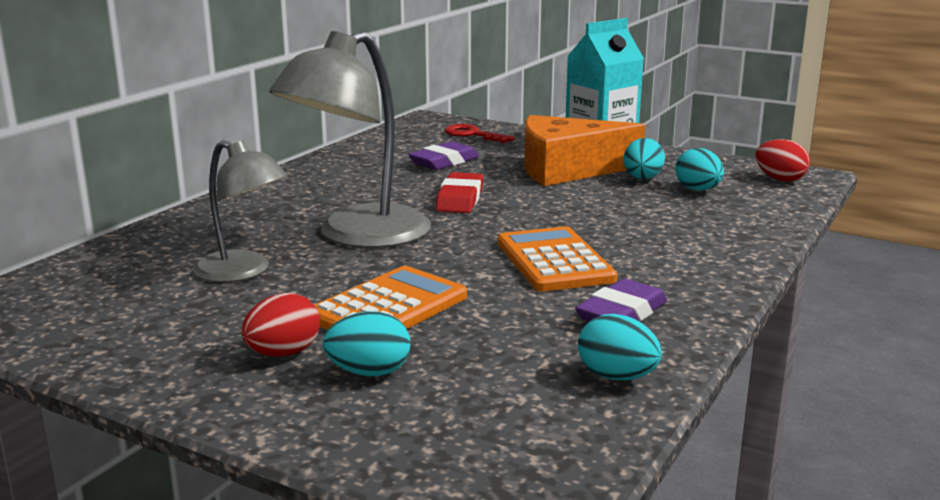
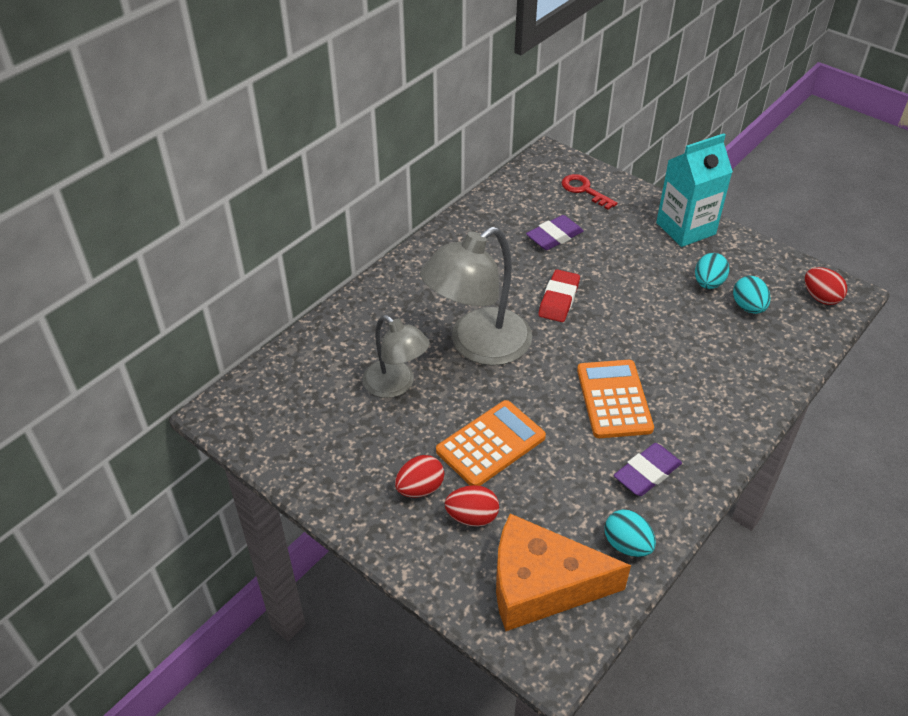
camera: 10 degrees right, 25 degrees up
(369, 372) = (472, 517): turquoise egg -> red egg
(567, 169) = (651, 260): orange cheese -> orange cheese (541, 585)

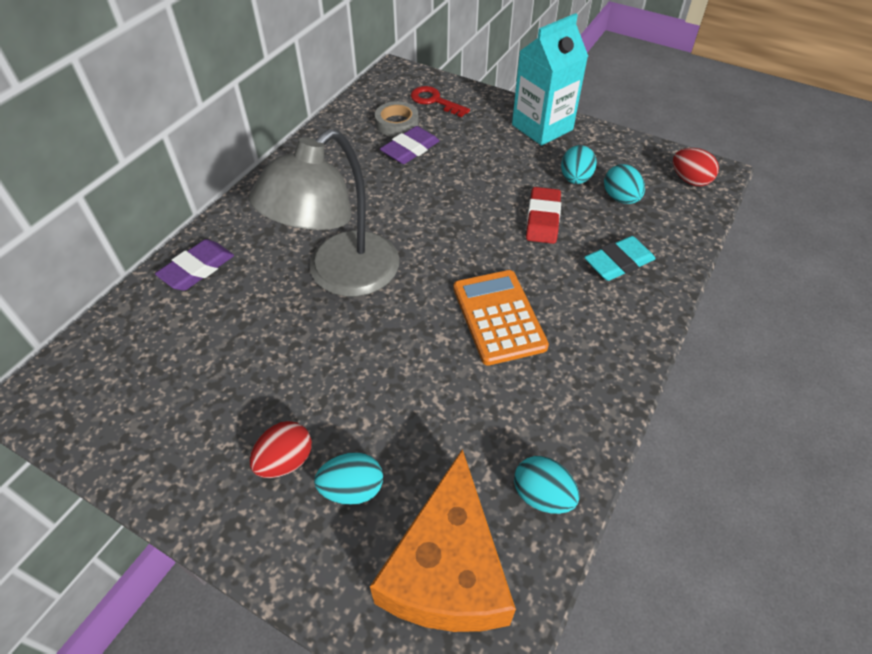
camera: 10 degrees left, 5 degrees up
(396, 385) = (249, 334): grey lamp -> none
(472, 517) = (352, 489): red egg -> turquoise egg
(491, 444) = (366, 391): orange calculator -> none
(541, 585) = (447, 568): orange cheese -> orange cheese turned 75 degrees counterclockwise
(545, 209) = (397, 123): none -> grey tape
(558, 299) = (423, 214): red eraser -> red eraser (542, 219)
(647, 473) = (550, 399): purple eraser -> purple eraser (197, 269)
(733, 366) = (618, 262): none -> turquoise eraser

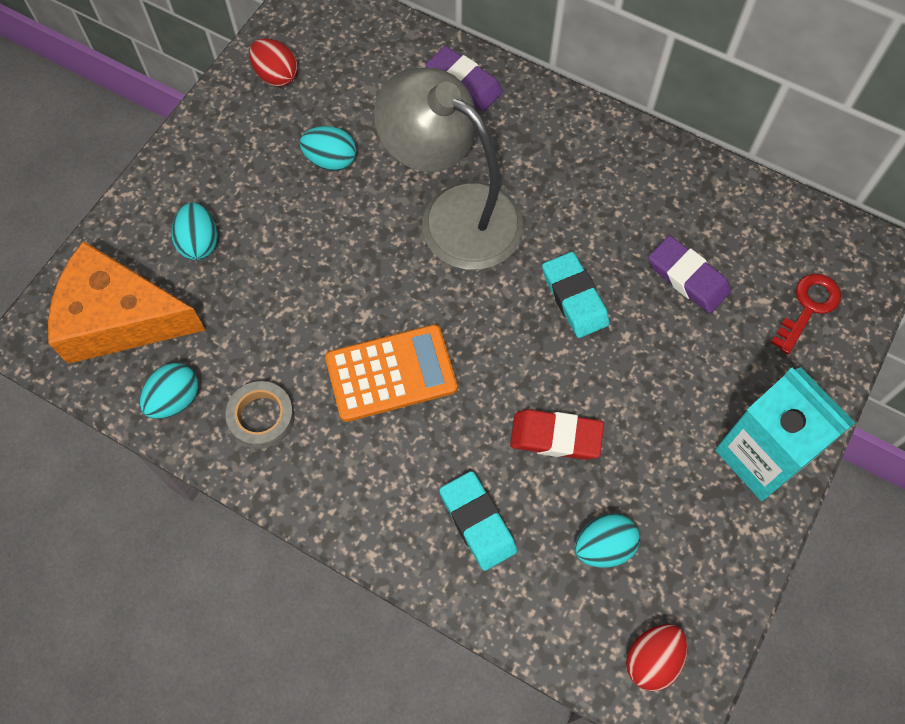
camera: 90 degrees right, 15 degrees up
(285, 461) = (232, 189): red egg -> red egg (276, 75)
(397, 123) = (745, 259): grey tape -> grey tape (261, 417)
(426, 206) = (574, 298): none -> turquoise eraser
(575, 179) = (642, 489): turquoise egg -> turquoise egg (331, 160)

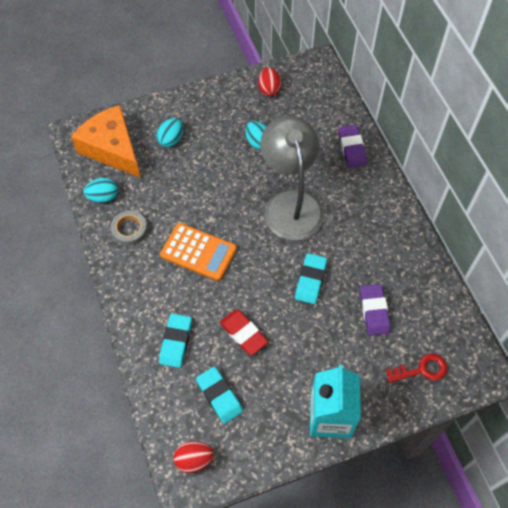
camera: 40 degrees right, 5 degrees down
(603, 547) = (219, 396): turquoise egg -> turquoise eraser

